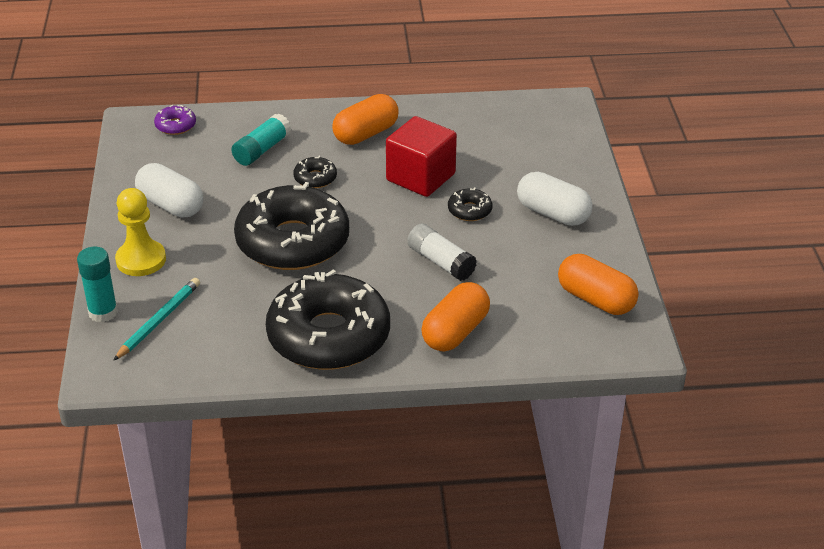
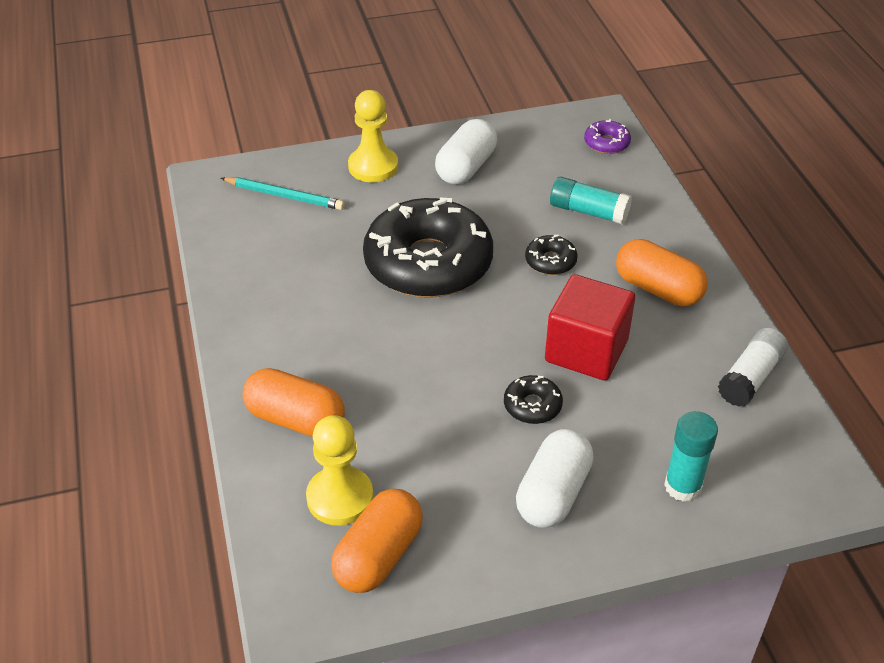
camera: 80 degrees right, 5 degrees up
(103, 312) = (291, 160): turquoise glue stick -> turquoise glue stick (683, 486)
(328, 336) = (275, 315): black donut -> none
(441, 262) = (421, 390): white glue stick -> white glue stick (750, 377)
(540, 314) = (340, 497): none -> yellow pawn

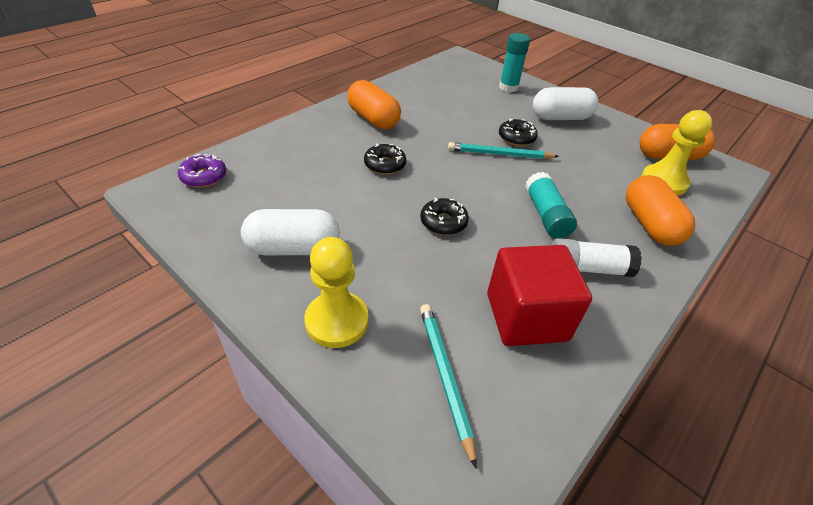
camera: 125 degrees left, 0 degrees up
(428, 263) = (443, 222): black donut -> black donut, size x0.40
(507, 367) = (500, 154): none -> turquoise pencil
(586, 351) = (454, 131): red cube -> red cube (526, 317)
(588, 211) = (311, 163): turquoise glue stick -> turquoise glue stick (546, 215)
(658, 289) = (373, 119): orange capsule -> orange capsule turned 45 degrees counterclockwise
(750, 377) = (417, 82): white glue stick -> white glue stick (587, 268)

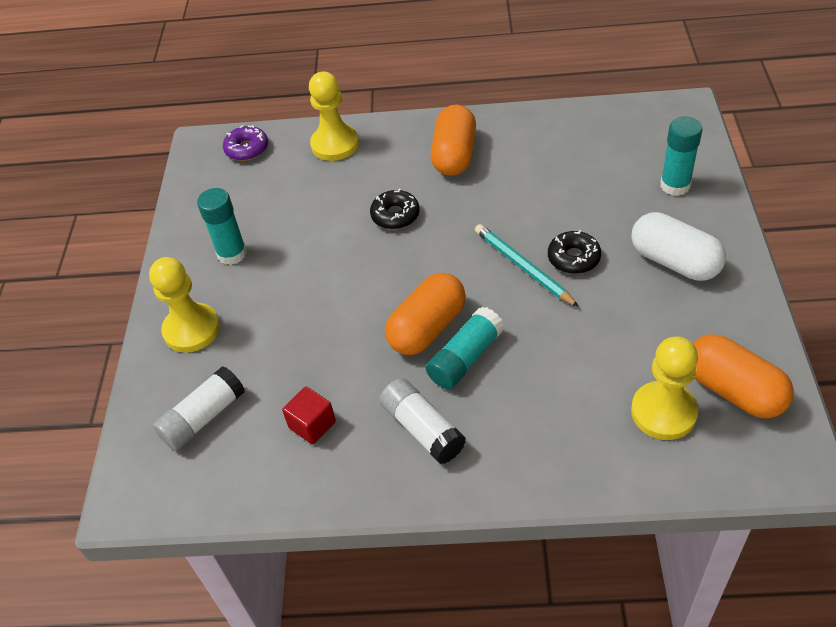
camera: 55 degrees right, 5 degrees up
(278, 145) = (335, 144): none -> yellow pawn
(293, 248) = (232, 254): white capsule -> turquoise glue stick
(443, 222) = (365, 304): black donut -> none
(445, 376) = (203, 418): turquoise pencil -> white glue stick
(526, 317) = (312, 425): red cube -> red cube, size x0.50
(650, 224) = (557, 439): orange capsule -> orange capsule (427, 328)

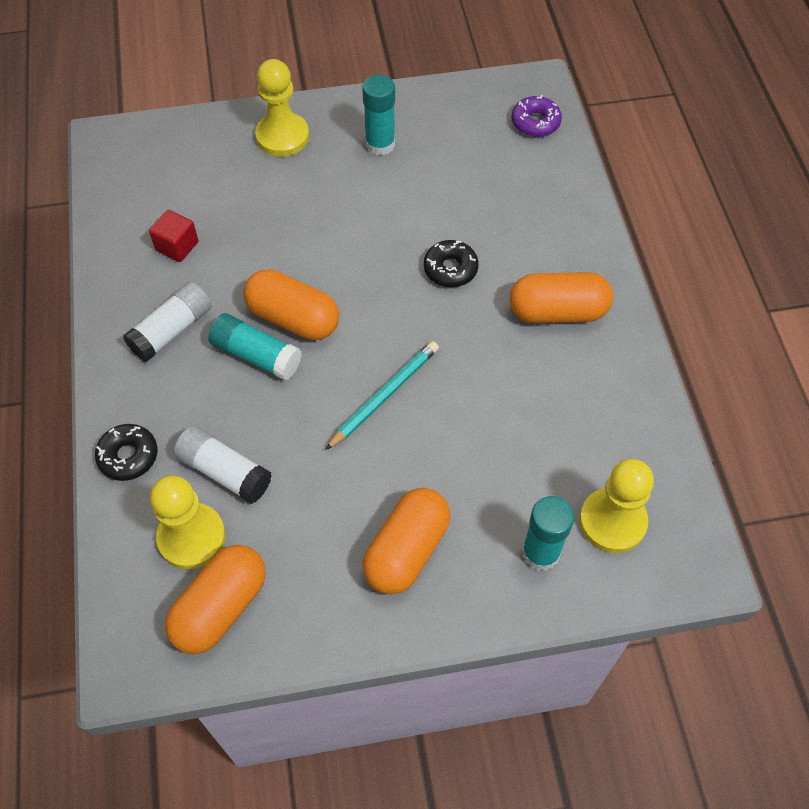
camera: 75 degrees right, 10 degrees up
(203, 418) = (184, 168): white glue stick -> white glue stick (224, 472)
(335, 144) = (556, 196): yellow pawn -> yellow pawn (612, 521)
(573, 258) = (402, 444): black donut -> black donut (128, 456)
(674, 262) = (407, 550): white capsule -> orange capsule

